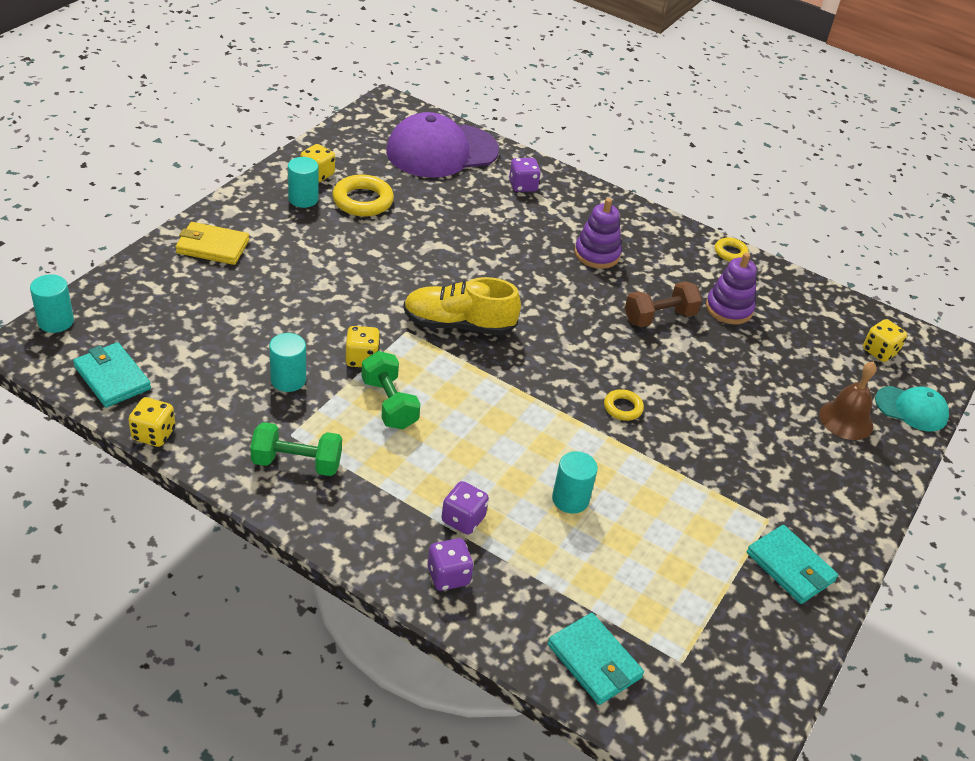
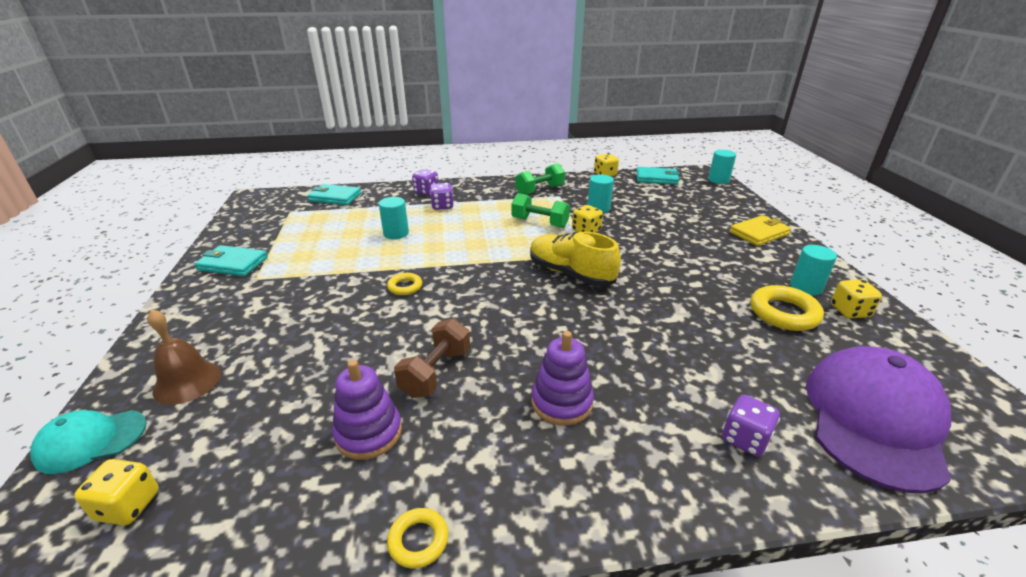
camera: 145 degrees right, 10 degrees down
(458, 325) = (570, 273): yellow shoe -> yellow shoe turned 105 degrees counterclockwise

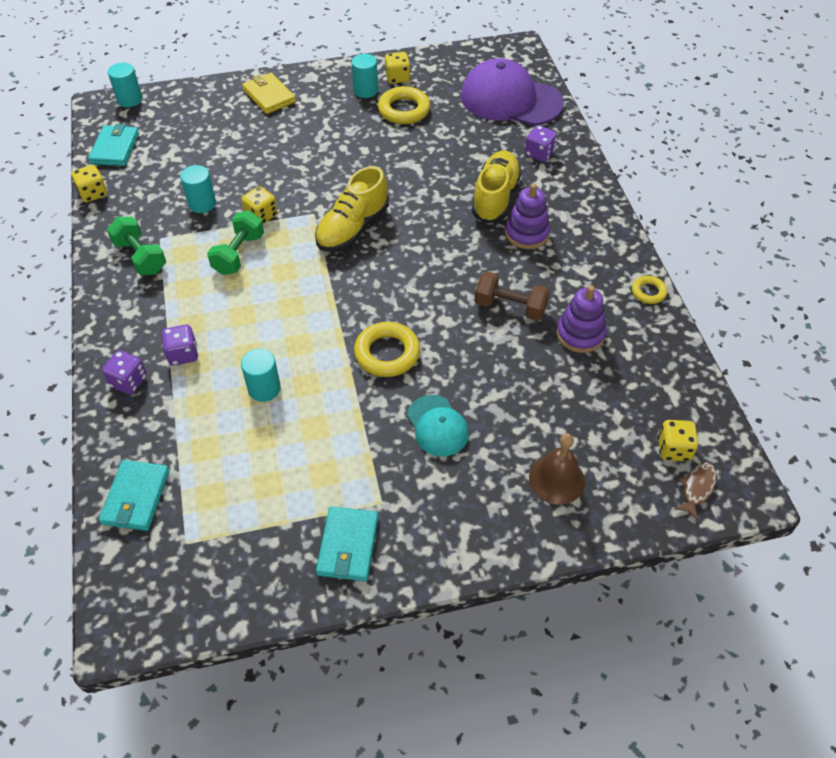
camera: 95 degrees left, 20 degrees up
(51, 521) = (697, 488): none -> brown fish
(91, 441) = (633, 512): turquoise cap -> turquoise cap (437, 426)
(405, 287) = (387, 353): yellow ring -> yellow ring, size x1.78
(632, 379) = (495, 197): none -> yellow shoe

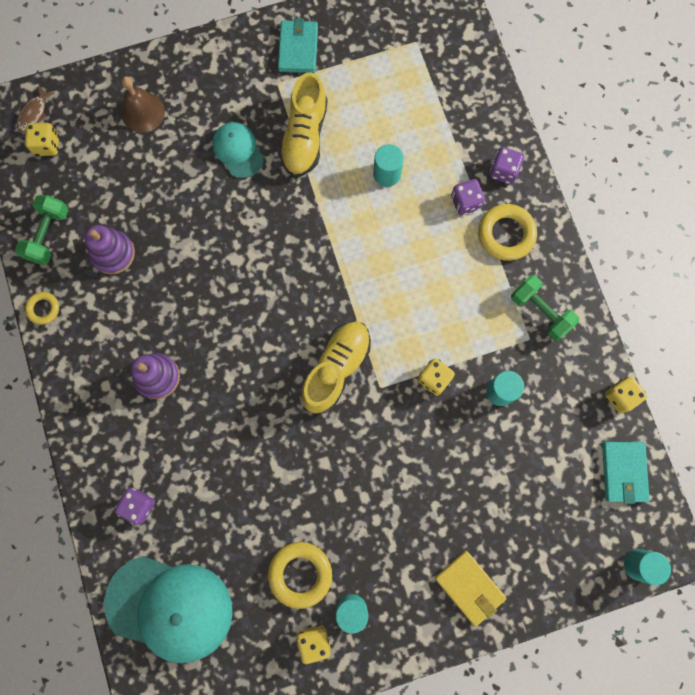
camera: 175 degrees right, 25 degrees up
(136, 497) = (463, 72): turquoise wallet -> none
(239, 254) = (444, 324): green dumbbell -> green dumbbell (48, 235)
(387, 353) = (286, 218): yellow ring -> yellow ring (506, 234)
(495, 197) = (189, 428): yellow shoe -> yellow shoe (304, 137)
(510, 99) = (170, 607): purple cap -> turquoise cap
(510, 307) = (176, 279): brown dumbbell -> none

